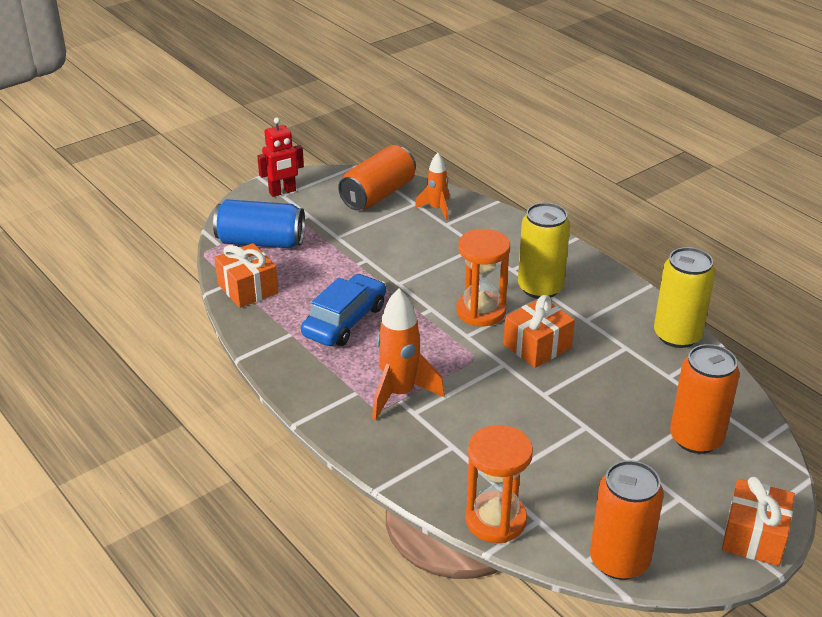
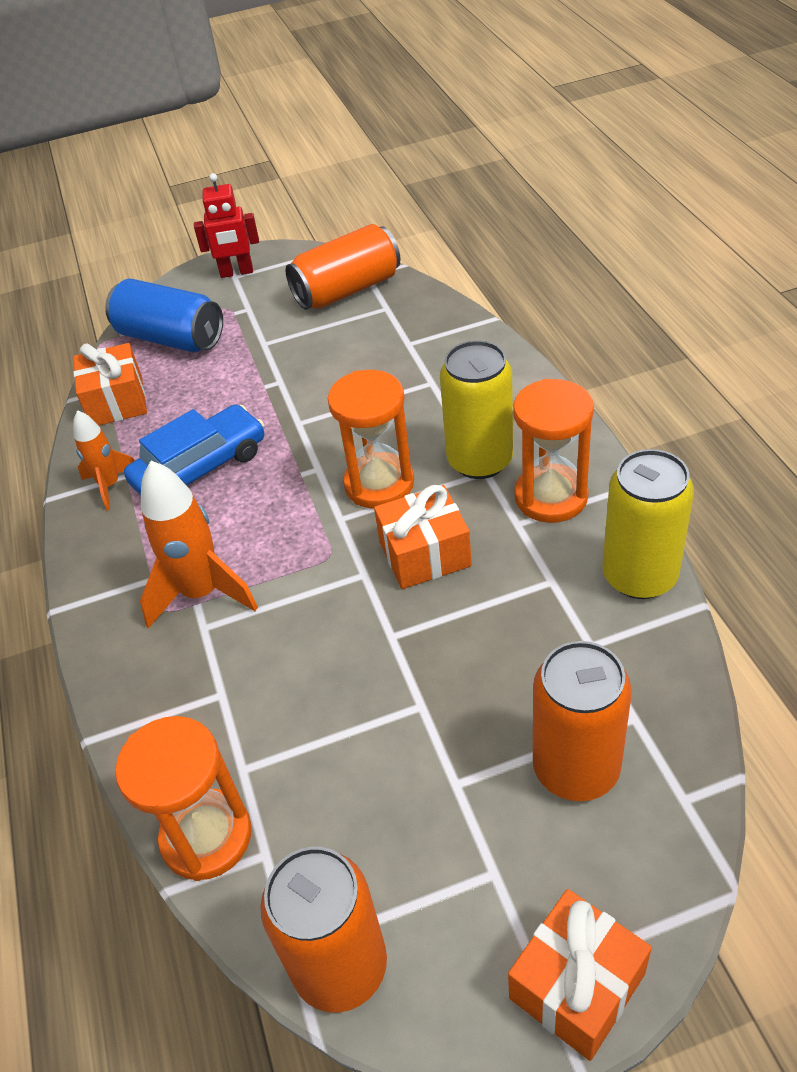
camera: 25 degrees right, 10 degrees up
(436, 209) = (408, 319): orange rocket -> orange rocket (110, 486)
(598, 301) = (551, 497): none -> orange hourglass

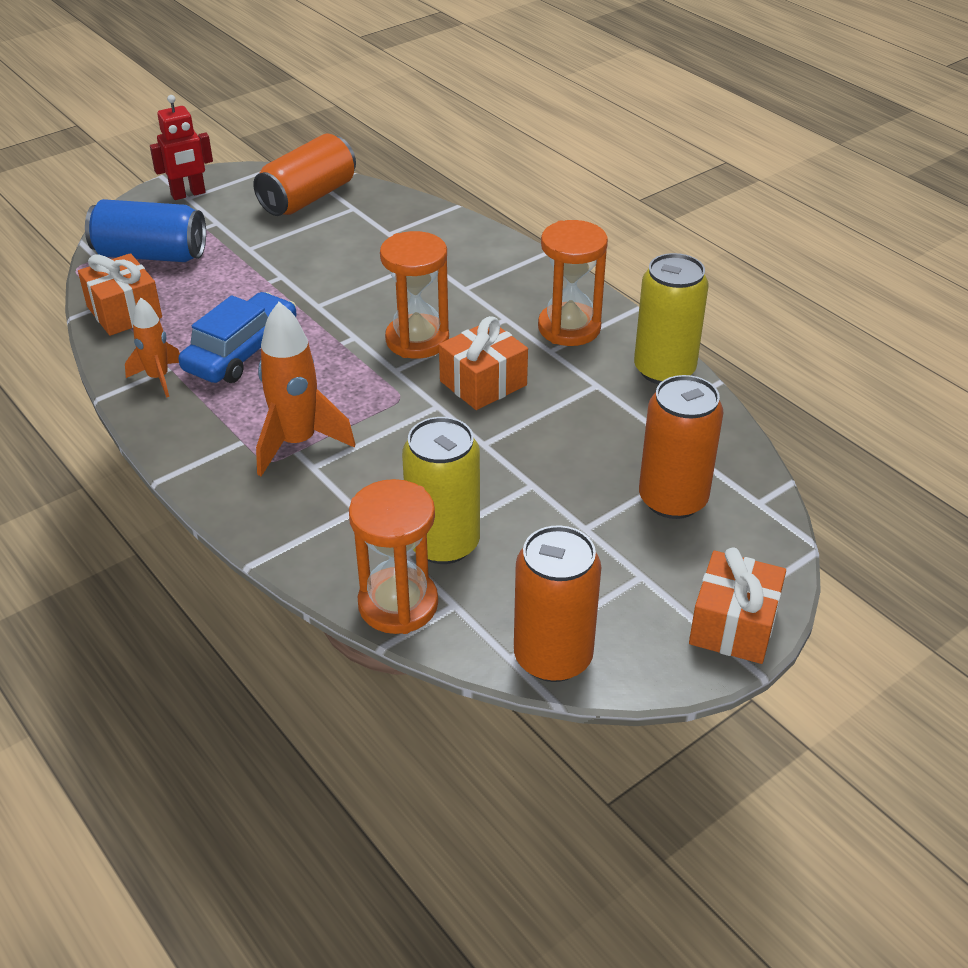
camera: 25 degrees left, 5 degrees down
(480, 460) = (497, 311): yellow can -> yellow can (443, 543)

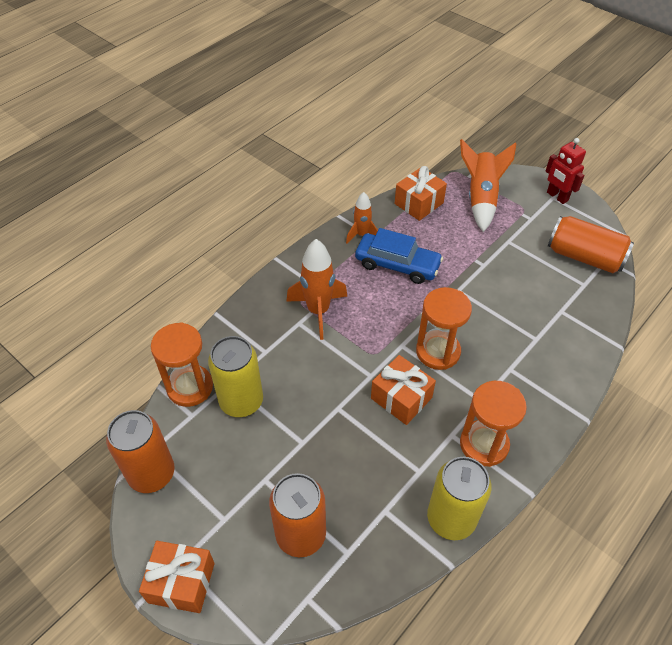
camera: 80 degrees right, 10 degrees up
(151, 255) = (481, 198): blue can -> orange rocket

